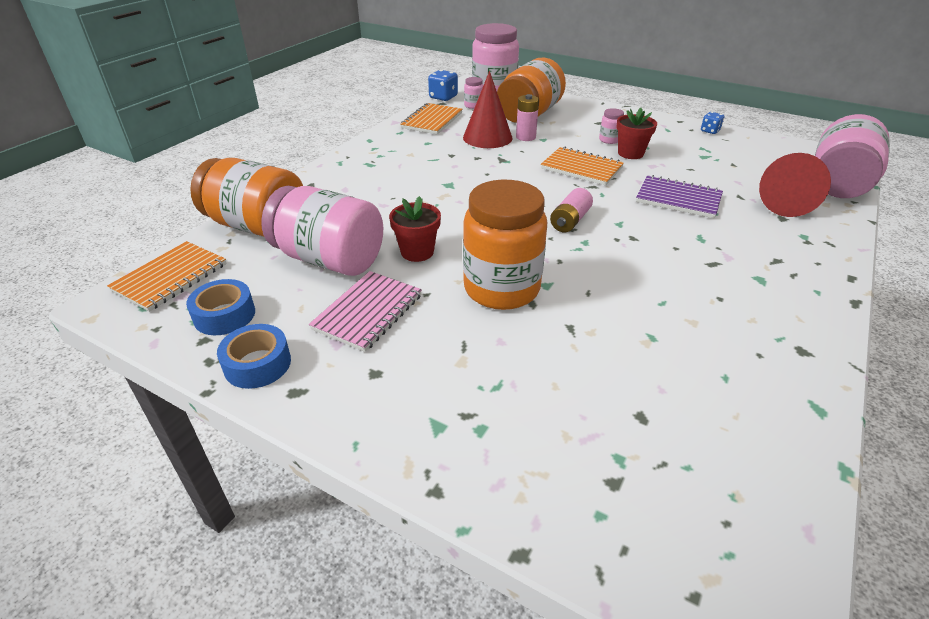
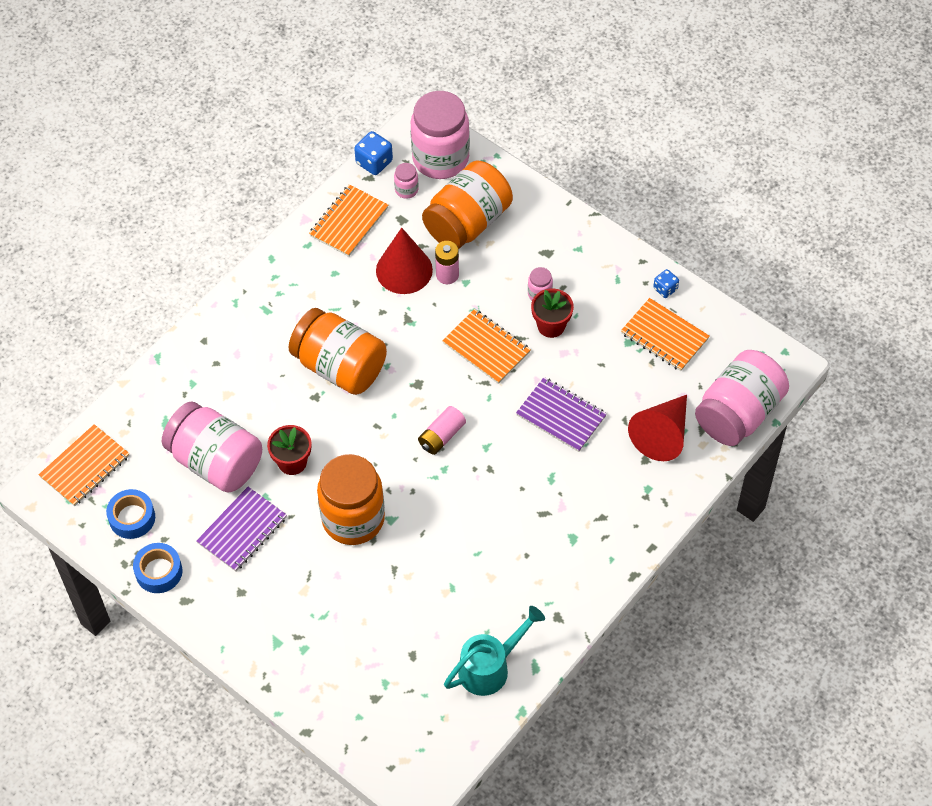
camera: 10 degrees right, 20 degrees up
(257, 226) = (153, 405): orange jar -> orange jar (340, 366)
(368, 312) = (242, 530): pink notebook -> purple notebook
(731, 151) = (664, 336): none -> orange notebook
(758, 417) = (490, 667): none -> turquoise watering can

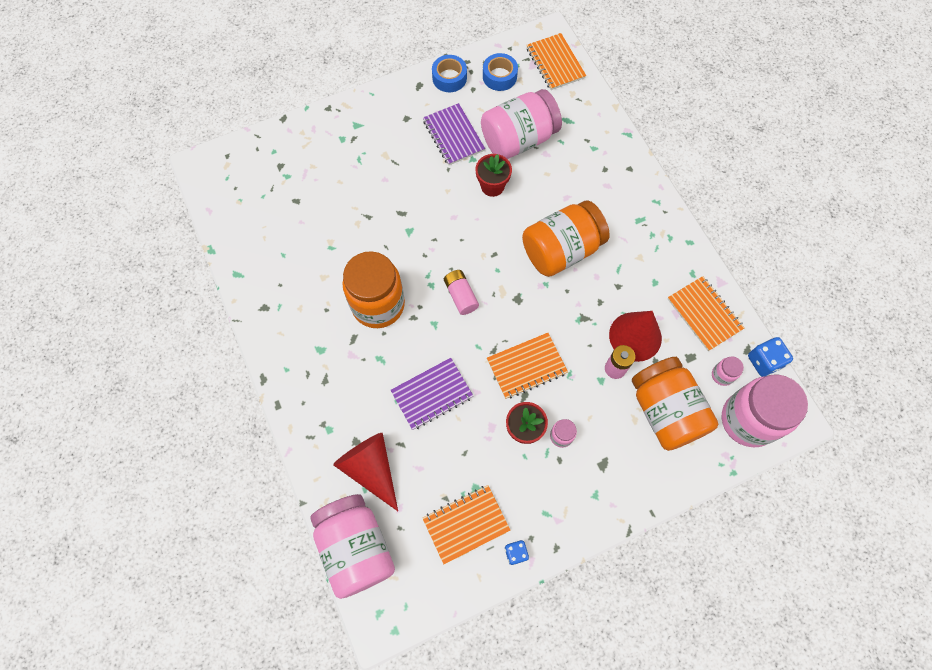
camera: 115 degrees right, 10 degrees up
(353, 519) = (423, 207): orange jar -> orange jar (378, 305)
(490, 667) = (256, 245): turquoise watering can -> none

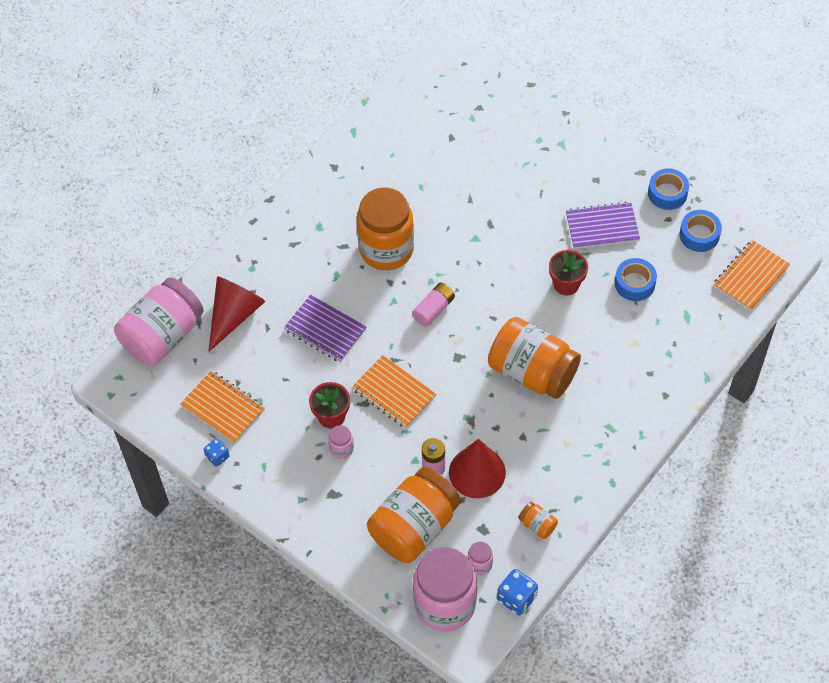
camera: 65 degrees right, 10 degrees down
(453, 136) = (602, 227): purple notebook -> purple notebook turned 45 degrees clockwise
(518, 139) = (634, 283): pink jar -> blue tape
(704, 314) = (537, 525): orange notebook -> orange jar

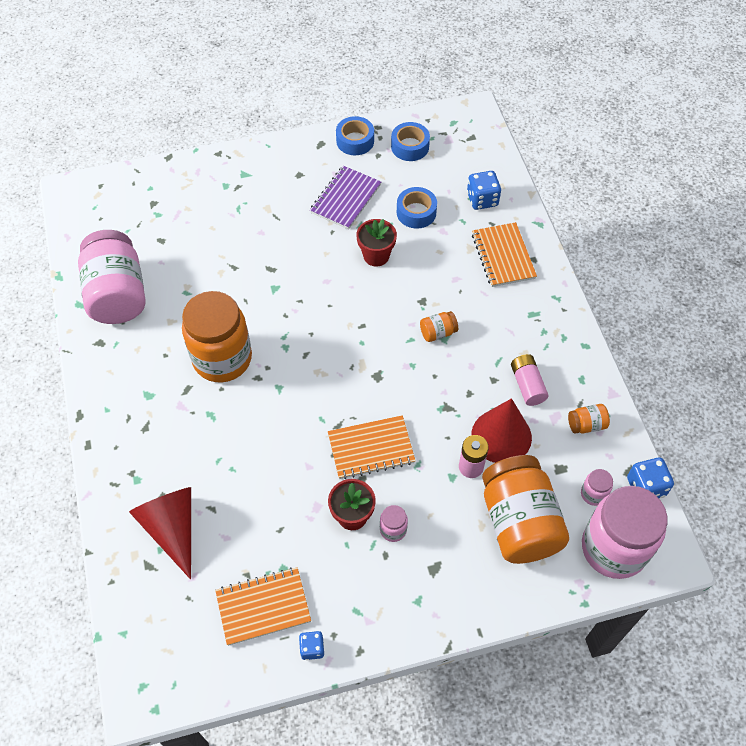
camera: 55 degrees left, 0 degrees up
(163, 336) = (134, 610): pink jar -> pink jar (117, 294)
(325, 330) = (258, 461): purple notebook -> none
(434, 309) = (315, 363): pink battery -> pink battery (527, 385)
(532, 372) = (438, 333): orange jar -> orange jar, size x0.41
(692, 321) = (482, 200): none -> blue dice
(750, 276) = (473, 141): orange notebook -> orange notebook (503, 256)

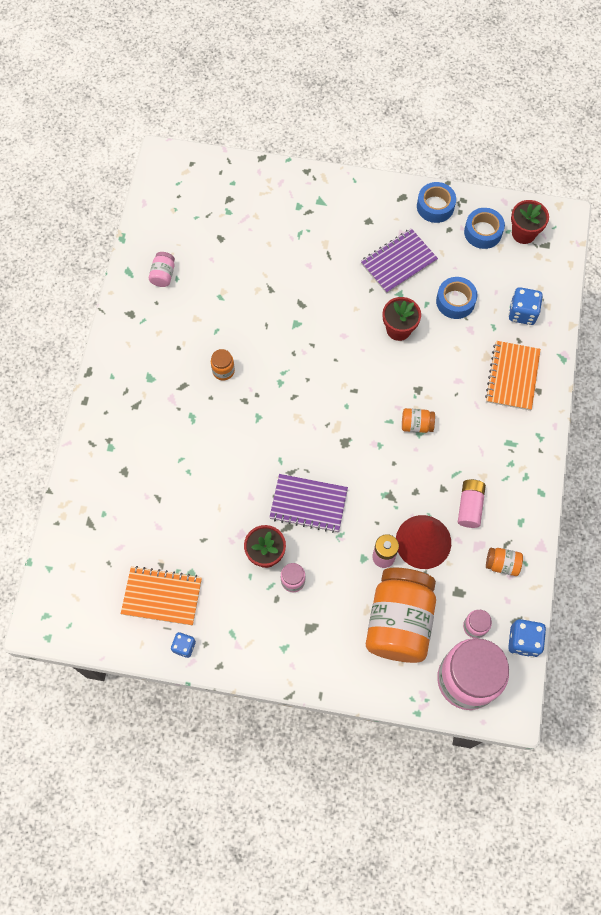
camera: 25 degrees right, 10 degrees up
(117, 294) = (163, 275): pink jar -> pink jar, size x0.41
(172, 528) = (120, 501): red cone -> none
(222, 358) = (223, 371): orange jar -> orange jar, size x0.41
(371, 449) = (308, 504): orange notebook -> purple notebook
(447, 135) = (523, 233): none -> red flower pot

